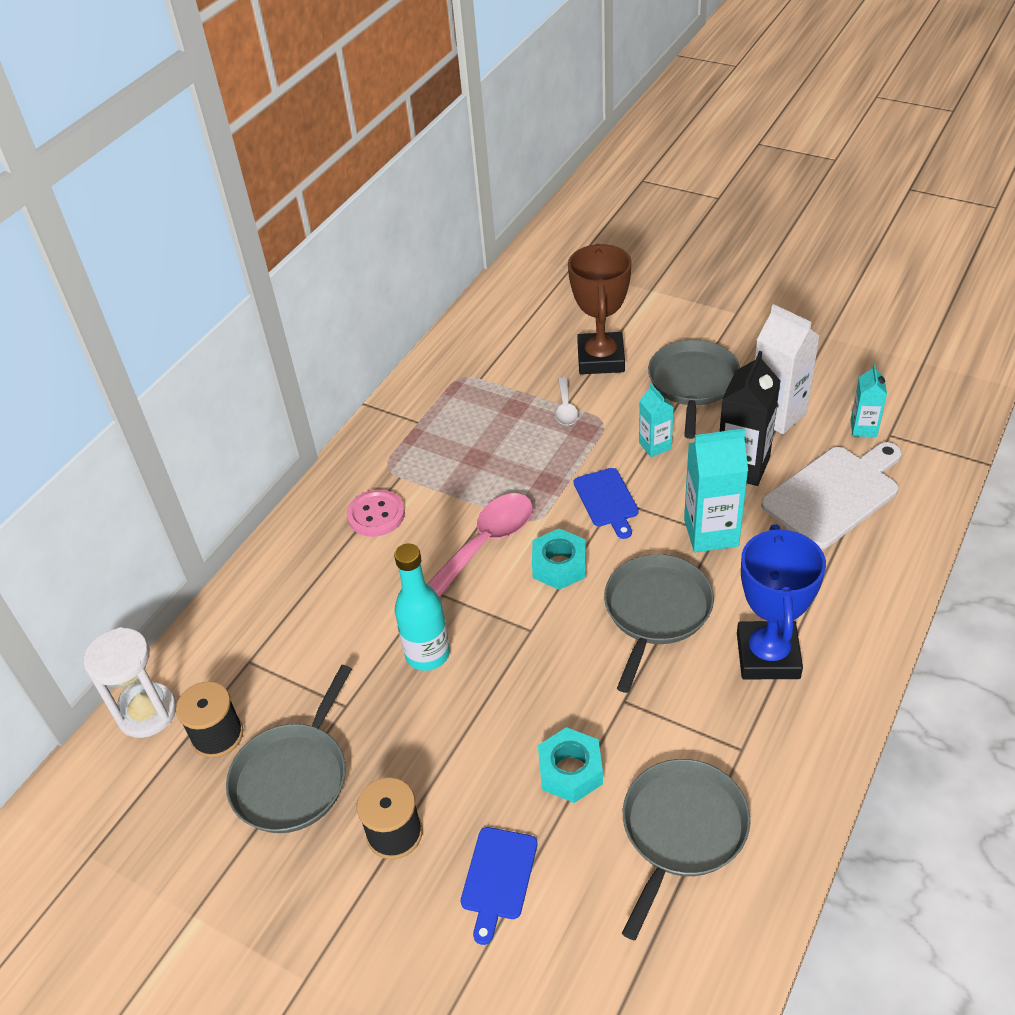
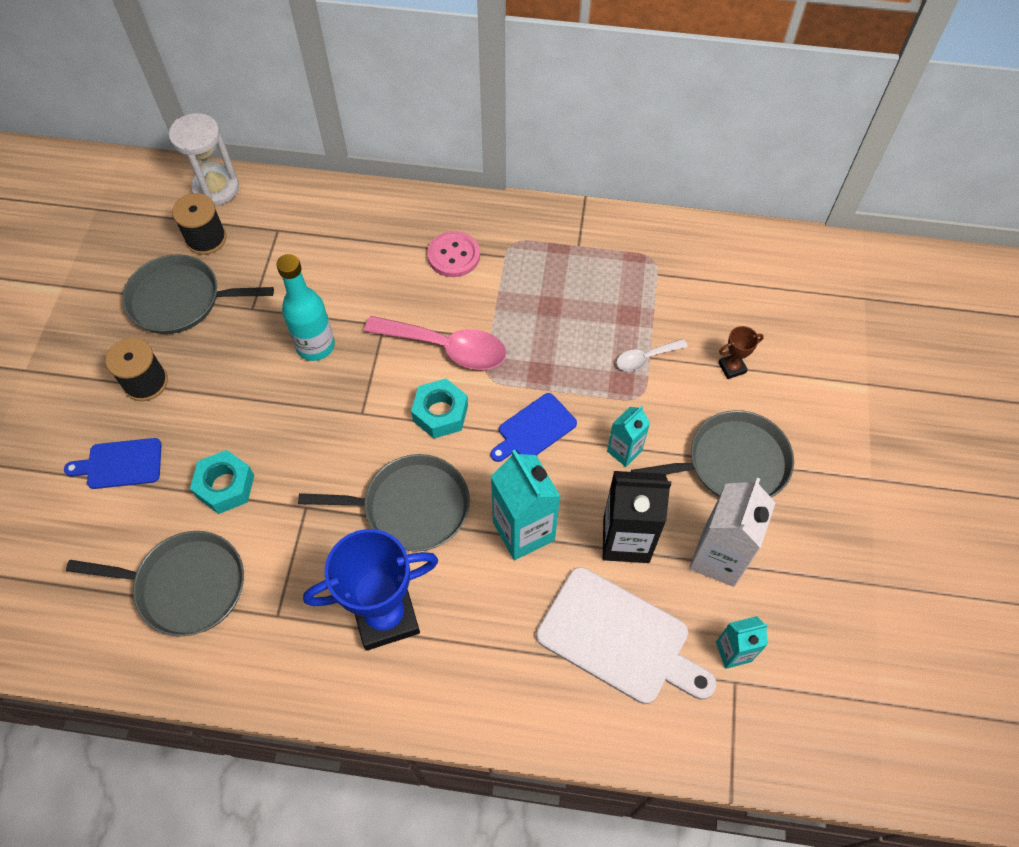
camera: 65 degrees right, 15 degrees up
(600, 359) = (732, 367): brown trophy -> brown trophy, size x0.43

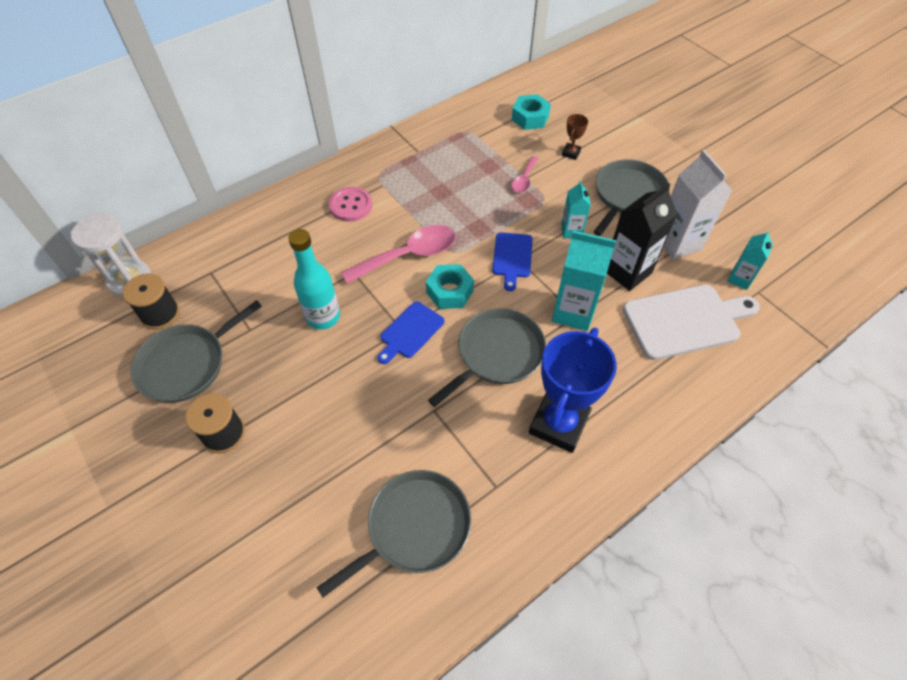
camera: 45 degrees left, 5 degrees down
(120, 464) = (269, 499): blue cutting board -> blue cutting board (410, 332)
(225, 486) = (365, 445): turquoise nut -> turquoise nut (530, 118)
(645, 358) = (524, 180): white spoon -> pink spoon

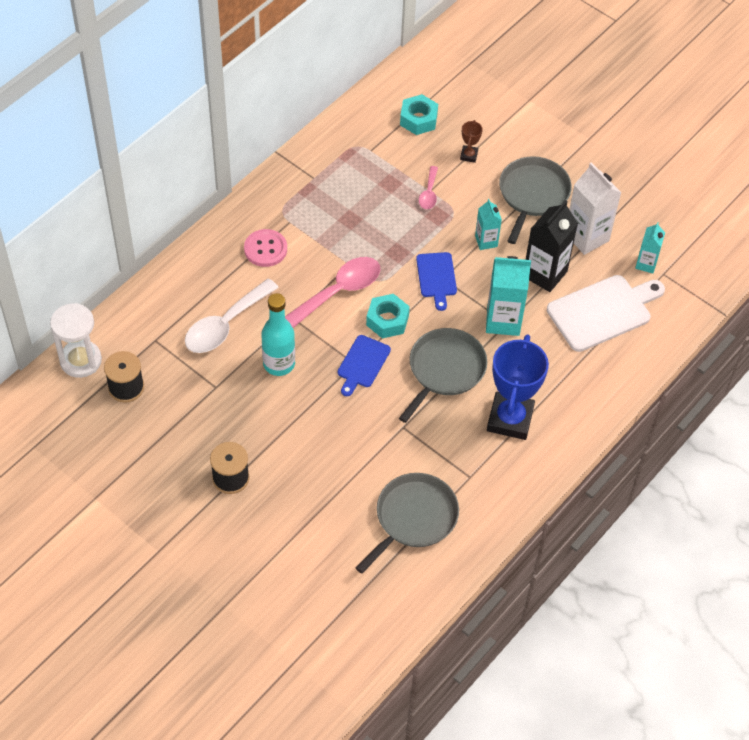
camera: 15 degrees left, 0 degrees up
(187, 364) = (172, 427): grey pan -> none
(284, 269) = (225, 325): none -> white spoon

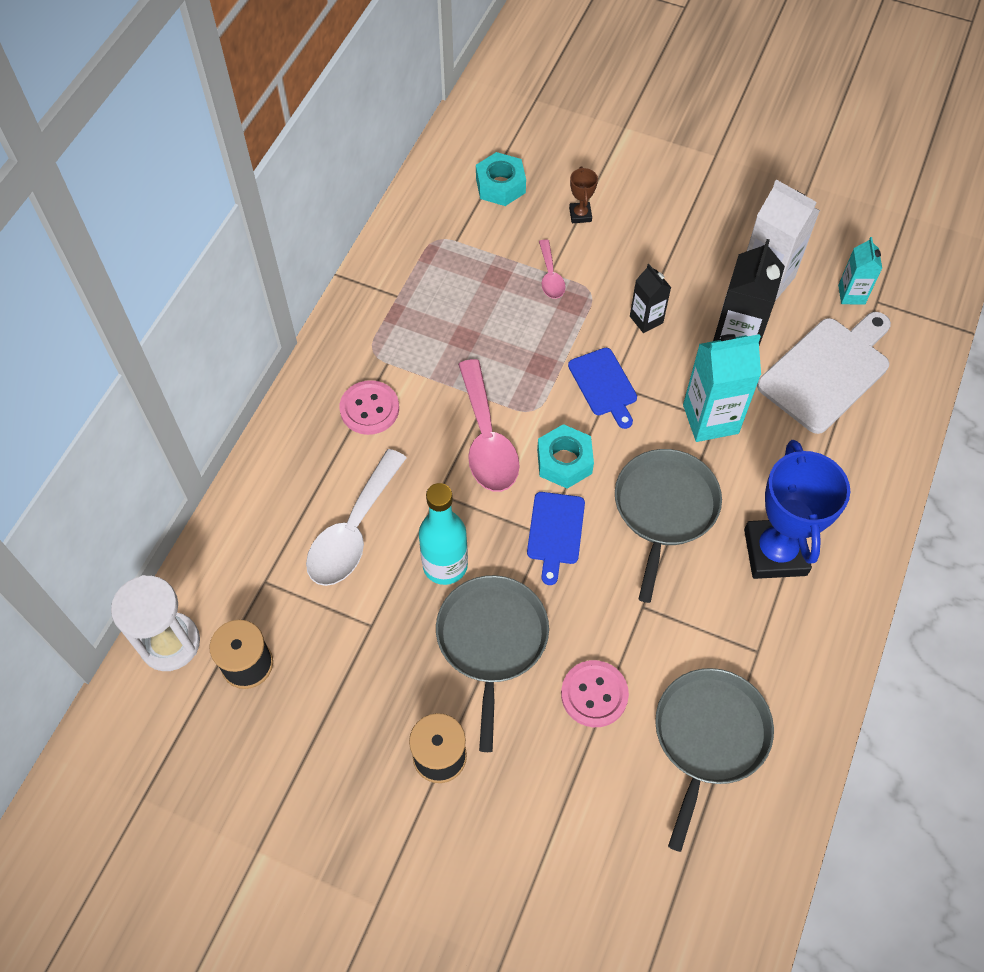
camera: 15 degrees left, 5 degrees up
(339, 291) = (487, 439): pink spoon -> pink spoon turned 135 degrees clockwise
(347, 471) = (594, 694): none -> pink button
(486, 241) = (646, 319): turquoise carton -> black carton
(532, 194) = (678, 244): grey pan -> grey pan (491, 641)

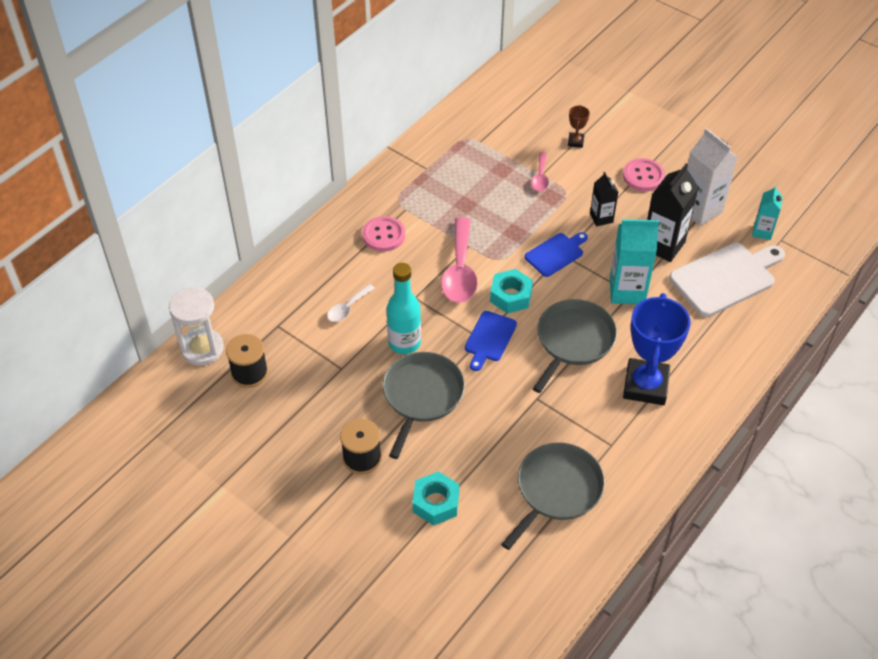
camera: 15 degrees right, 10 degrees down
(353, 531) = (347, 308): white spoon -> white spoon, size x0.52
(500, 186) = (523, 112): turquoise nut -> turquoise nut (436, 503)
(594, 694) = (483, 445): pink button -> pink button (643, 176)
(604, 385) = (556, 253): blue cutting board -> blue cutting board turned 120 degrees counterclockwise

